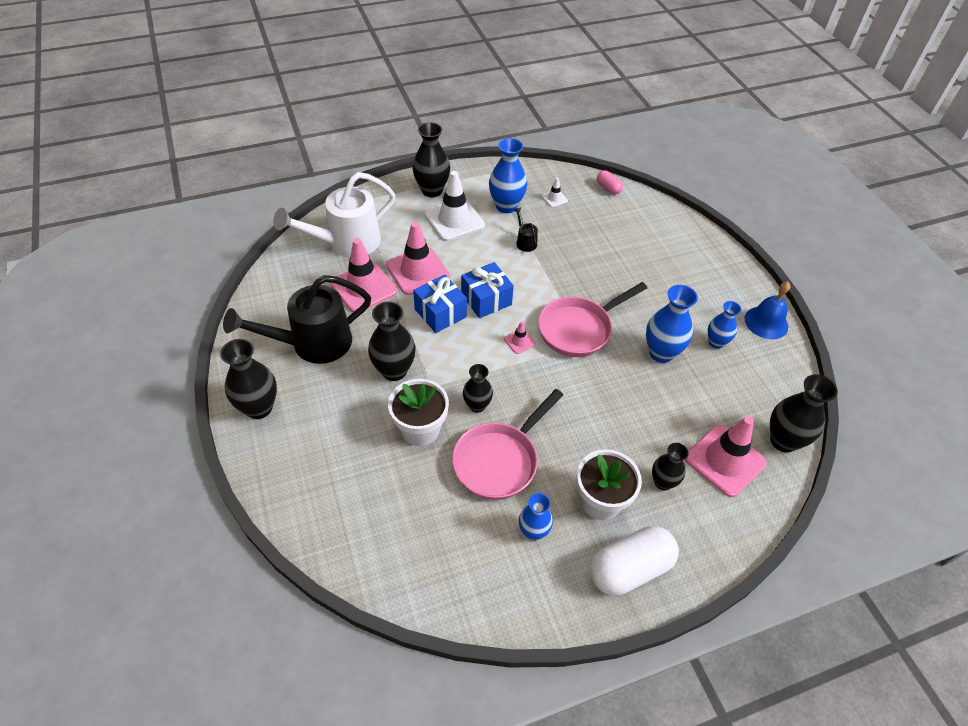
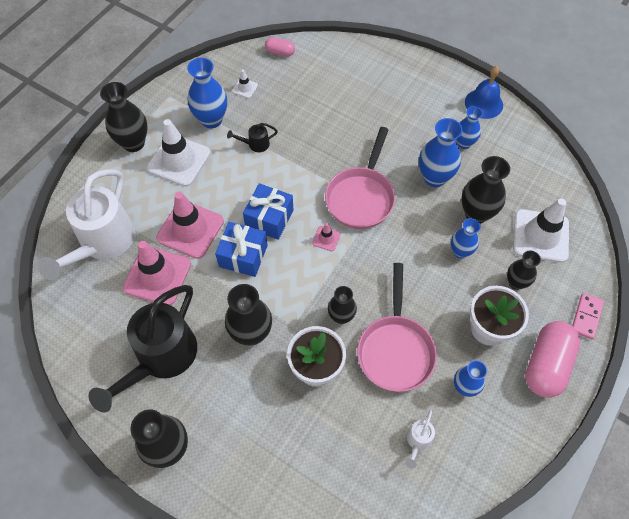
camera: 35 degrees left, 10 degrees up
(451, 543) = (417, 441): none -> white watering can
(525, 241) = (255, 144): black watering can -> black watering can turned 45 degrees counterclockwise
(629, 569) = (546, 365): white capsule -> pink capsule
(631, 424) = (460, 251): none -> blue vase
(710, 557) = (586, 316): none -> pink domino
(725, 460) = (540, 236): pink traffic cone -> white traffic cone
(783, 441) = (564, 193): black vase -> black vase (476, 214)

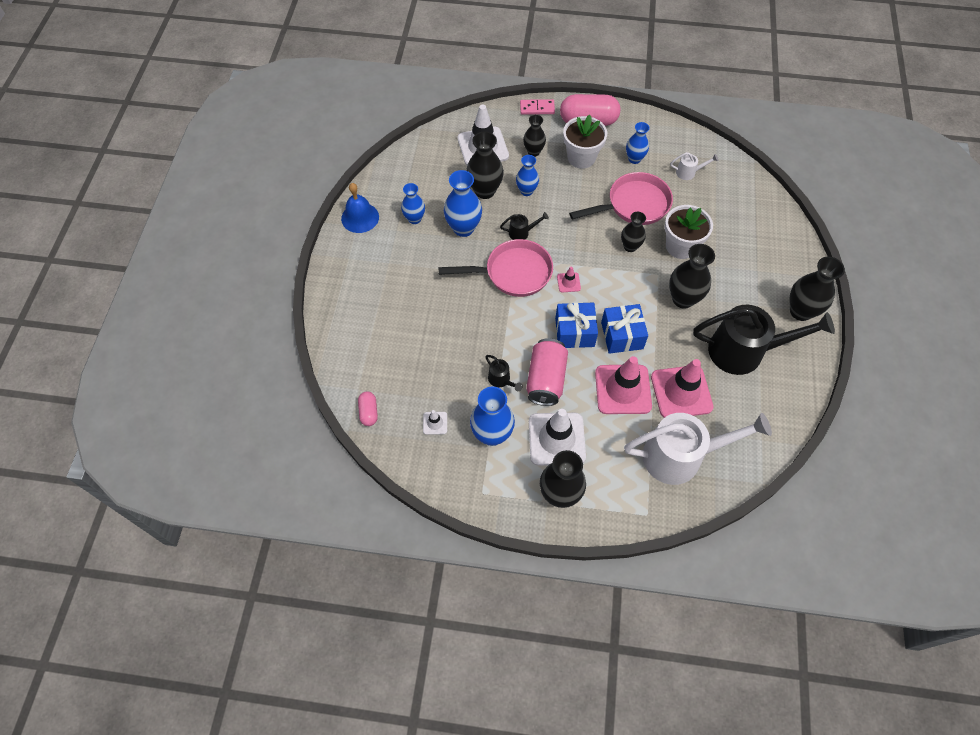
camera: 115 degrees left, 0 degrees up
(236, 176) = (546, 379): none -> pink can
(406, 224) = (522, 232): none -> black watering can

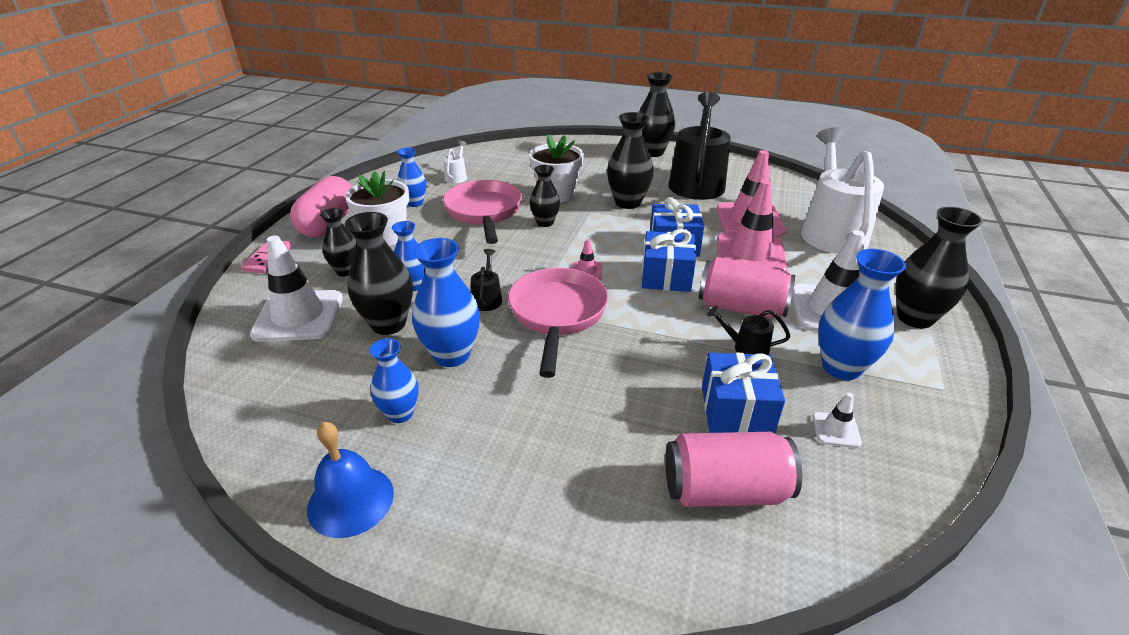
camera: 80 degrees left, 25 degrees down
(369, 412) = (834, 526): pink capsule -> none
(384, 365) = (724, 490): none -> pink can
(442, 372) = (736, 410): none -> blue gift
(501, 380) = (745, 348): black watering can -> black watering can turned 135 degrees counterclockwise

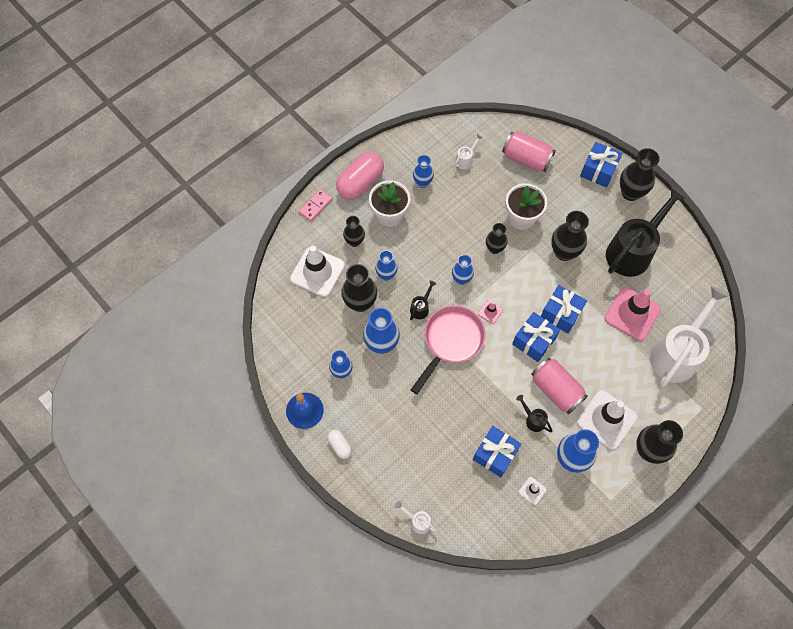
camera: 30 degrees right, 30 degrees up
(456, 526) = (340, 445): none -> white capsule
(484, 212) = (462, 217): pink pan -> none
(524, 257) = (461, 279): none -> blue vase
(607, 149) = (598, 170): none -> blue gift
(703, 581) = (417, 521): none -> white watering can
(724, 490) = (456, 490): pink can -> pink can (526, 159)
(750, 254) = (602, 347): pink traffic cone -> none

